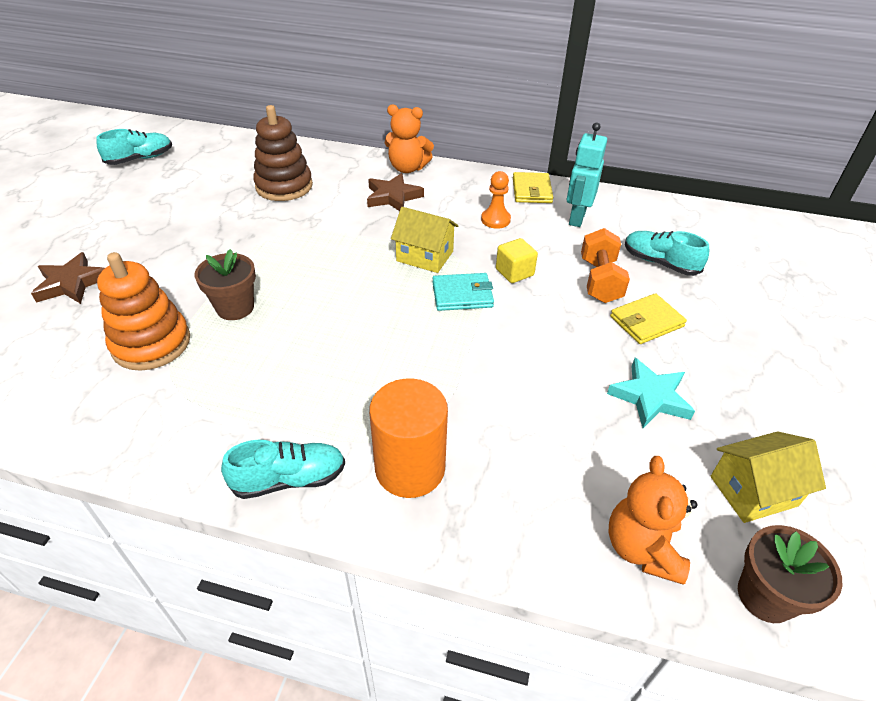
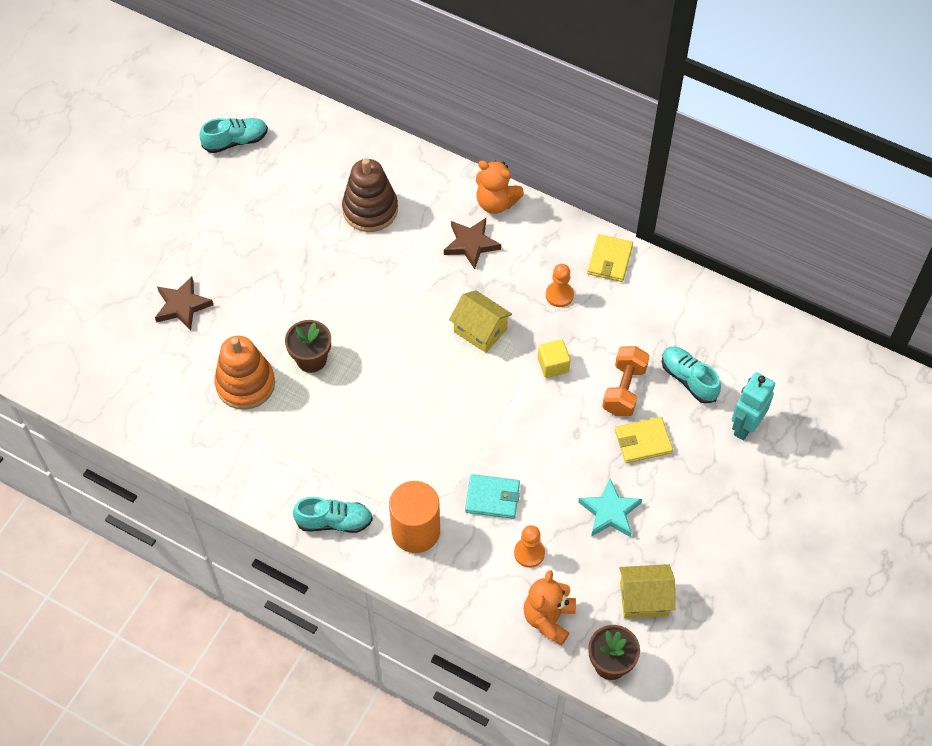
camera: 15 degrees right, 15 degrees up
(462, 295) = (499, 382): turquoise wallet -> turquoise wallet (492, 498)
(574, 464) = (529, 553): none -> orange pawn
(576, 218) = (637, 307): turquoise robot -> turquoise robot (745, 426)

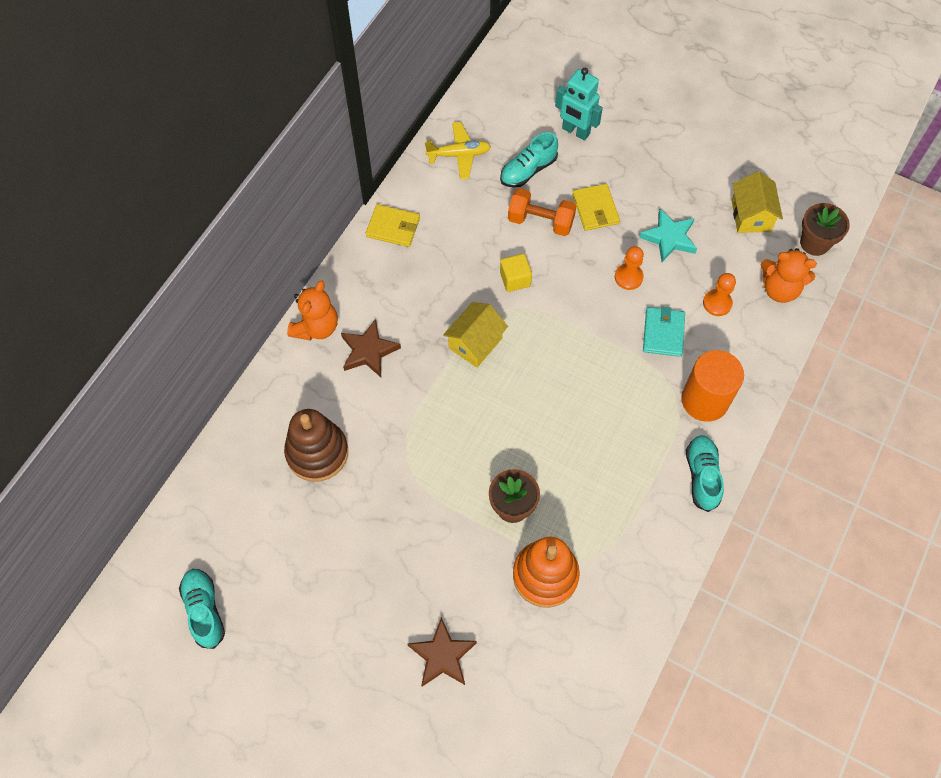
camera: 90 degrees left, 5 degrees up
(559, 295) = (434, 272): orange pawn -> orange pawn (628, 277)
(703, 316) = (459, 155): none -> yellow plane

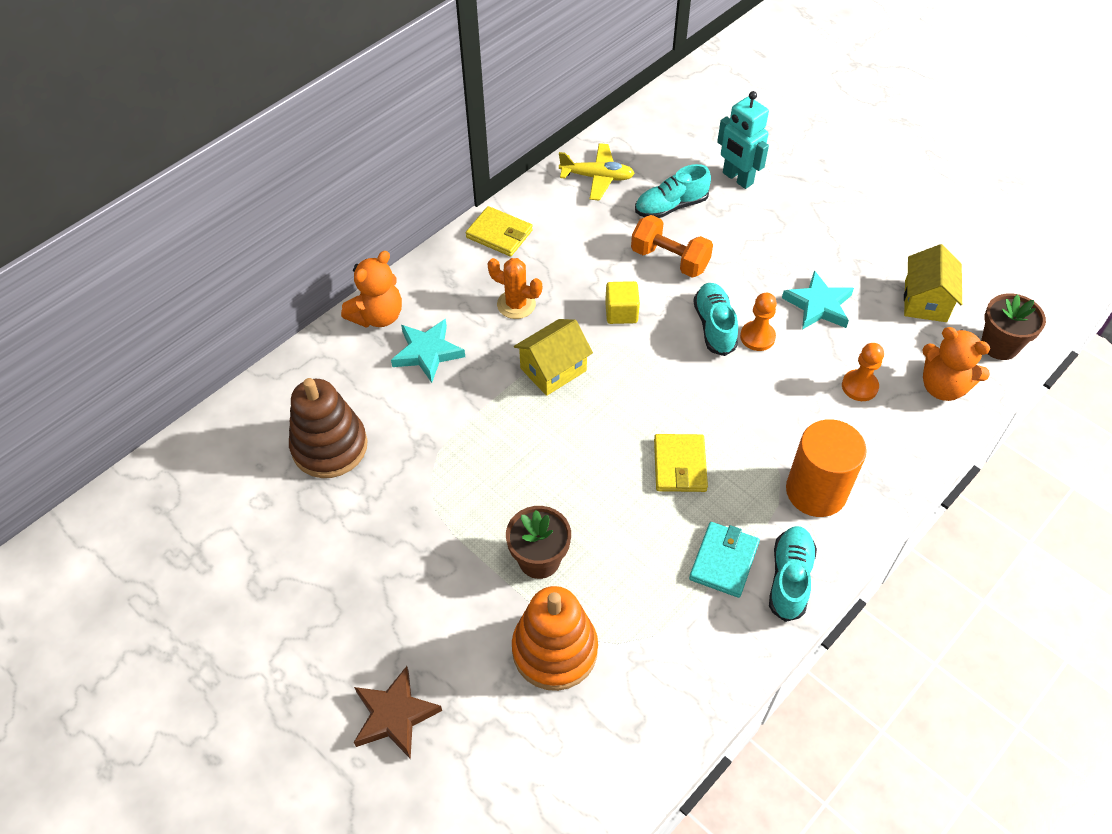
camera: 15 degrees right, 10 degrees down
(204, 610) = (134, 590): turquoise shoe -> turquoise shoe (714, 326)
(369, 351) = (427, 352): brown star -> turquoise star
(427, 291) = (516, 304): none -> orange cactus
(595, 209) = (737, 259): yellow wallet -> yellow wallet (680, 465)
(663, 333) = (783, 405): turquoise wallet -> turquoise wallet (724, 561)

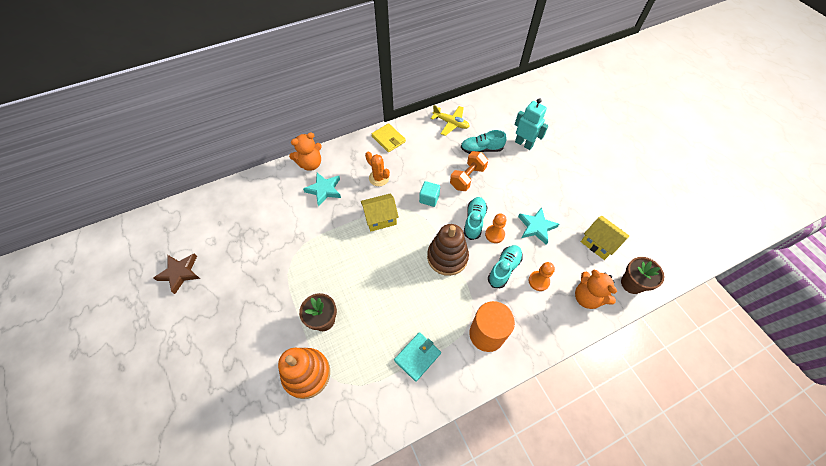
camera: 20 degrees right, 5 degrees up
(329, 446) = (255, 223): brown stacking toy -> brown stacking toy (447, 257)
(394, 715) = (213, 378): brown star -> brown star (180, 273)
(621, 312) = (429, 198): yellow cube -> turquoise cube
(669, 259) = (467, 177): orange dumbbell -> orange dumbbell turned 75 degrees clockwise
(680, 465) = (420, 293): yellow wallet -> none
(737, 178) = (524, 144): turquoise robot -> turquoise robot turned 150 degrees clockwise
(789, 579) = (448, 381): turquoise shoe -> turquoise shoe (504, 269)
(925, 301) = (599, 243): yellow house -> yellow house turned 75 degrees counterclockwise

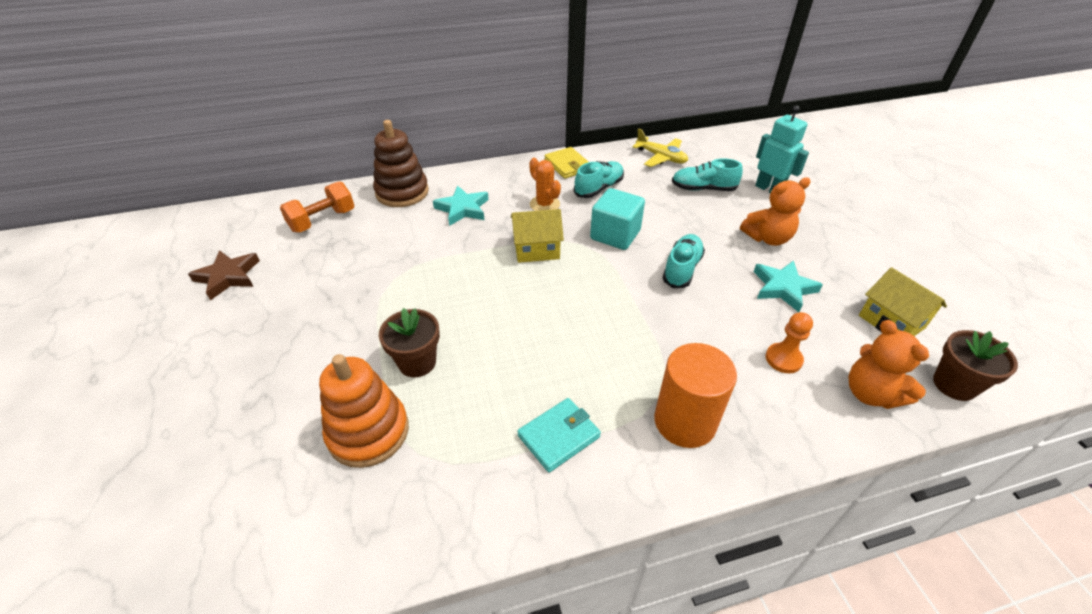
camera: 10 degrees right, 15 degrees down
(310, 164) = (451, 180): orange teddy bear -> orange teddy bear (767, 238)
(429, 198) = (615, 235): turquoise cube -> turquoise cube, size x1.56
(447, 257) = (632, 308): brown stacking toy -> brown stacking toy (402, 192)
(467, 177) = (678, 217): orange dumbbell -> orange dumbbell (322, 220)
(494, 234) = (713, 289): orange pawn -> none
(504, 269) = (724, 335): turquoise shoe -> turquoise shoe (599, 188)

